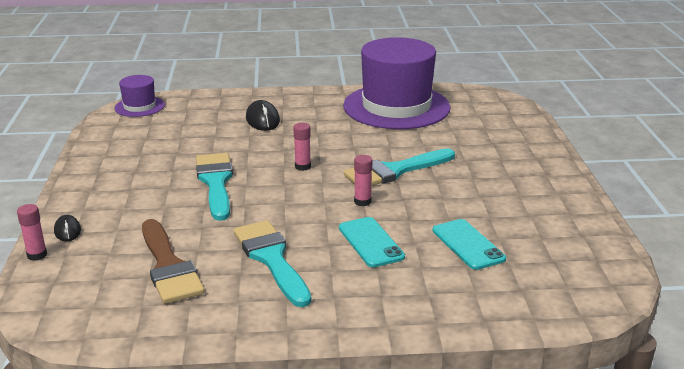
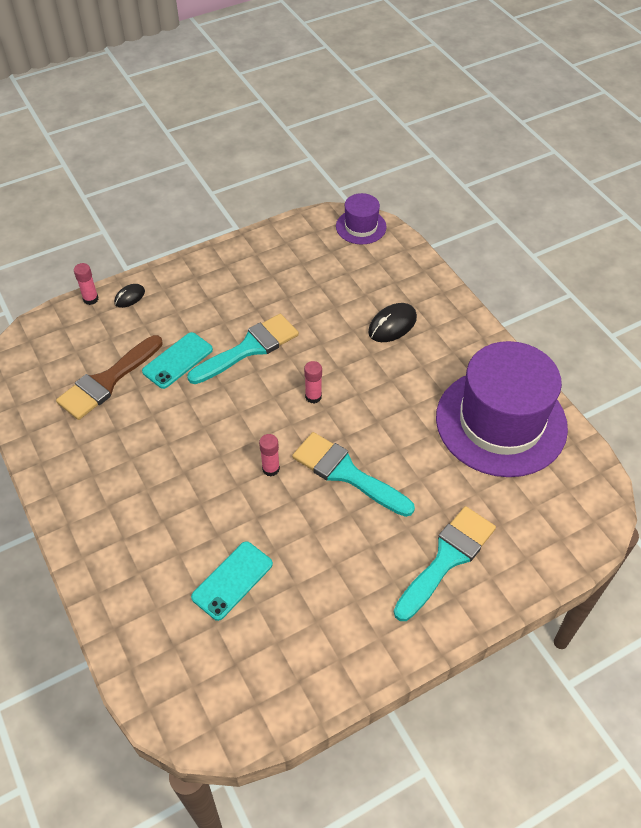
camera: 65 degrees right, 25 degrees up
(271, 259) = (145, 441): turquoise brush -> turquoise brush (447, 558)
(371, 242) = (201, 501): turquoise phone -> turquoise phone (178, 360)

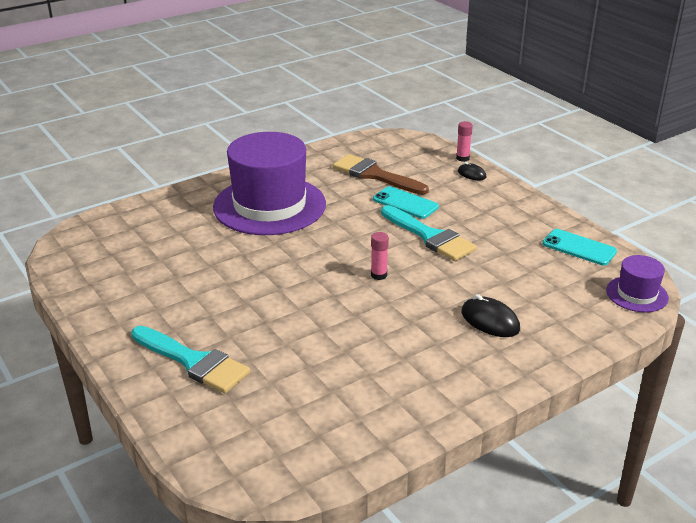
camera: 85 degrees right, 20 degrees down
(232, 580) = (183, 247): turquoise phone -> turquoise phone (579, 248)
(271, 469) = (293, 257): pink glue stick -> none
(346, 473) = (290, 298): turquoise brush -> none
(501, 422) = (367, 402): purple hat -> purple hat (269, 205)

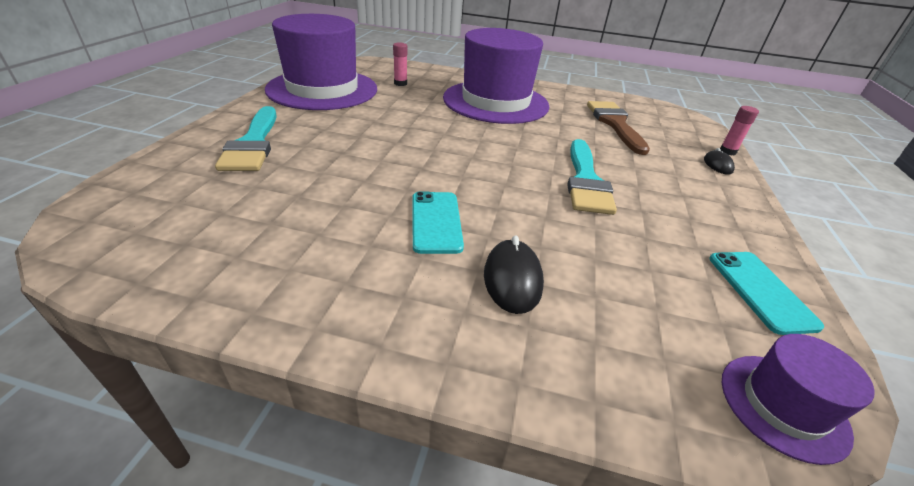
camera: 45 degrees right, 5 degrees up
(118, 284) = (322, 89): none -> purple hat
(379, 275) = (484, 178): pink glue stick -> pink glue stick (400, 83)
(405, 203) = (608, 150): turquoise phone -> turquoise phone (436, 222)

